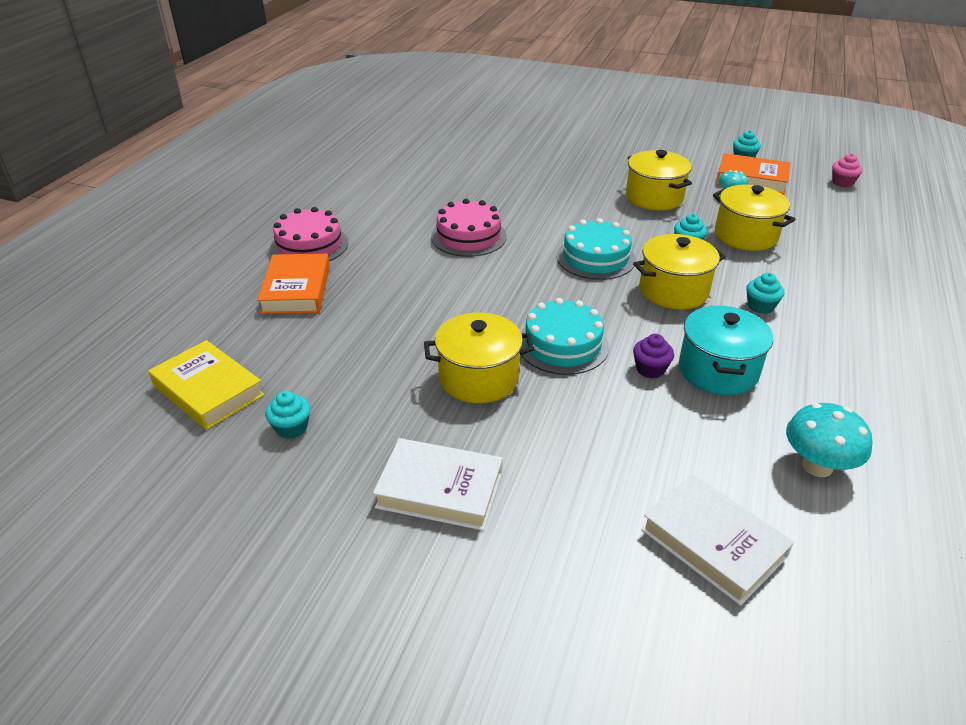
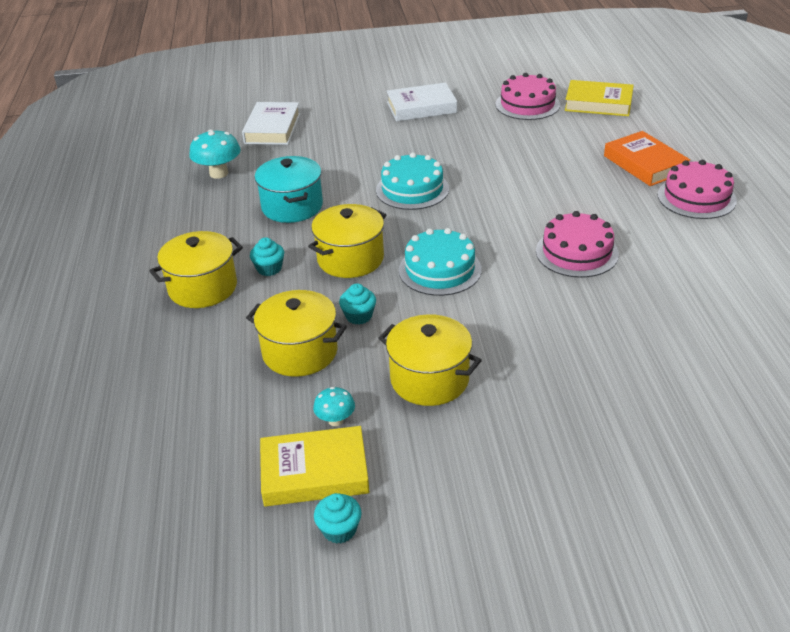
camera: 155 degrees right, 0 degrees up
(291, 428) = (527, 104): turquoise cupcake -> pink cake
(478, 378) = (450, 154): yellow pot -> yellow pot (203, 288)
(650, 369) = (340, 193): purple cupcake -> none
(713, 543) = (272, 128): white book -> white book turned 75 degrees clockwise
(751, 179) = (314, 472): orange book -> yellow book
(842, 182) = (176, 518): pink cupcake -> none

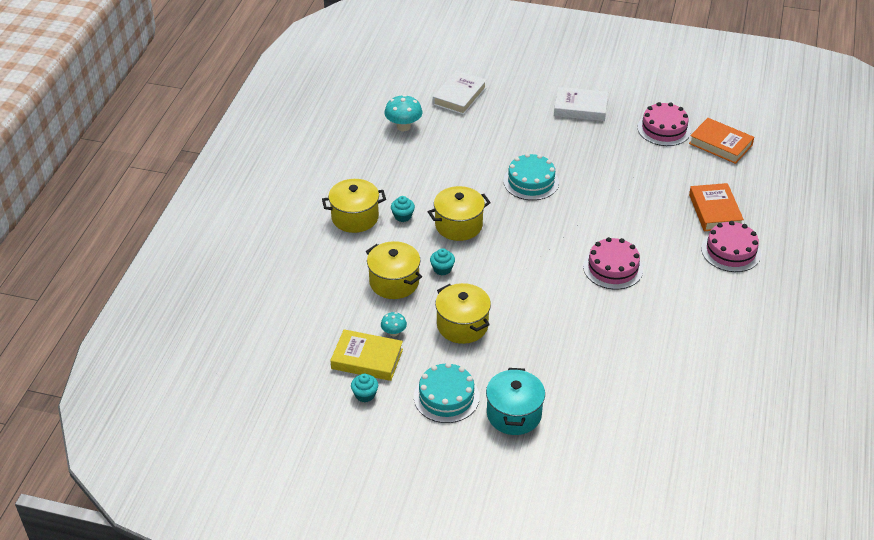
camera: 20 degrees right, 5 degrees up
(292, 206) = (440, 171): turquoise pot -> turquoise pot (514, 414)
(440, 269) = (512, 252): turquoise cake -> turquoise cake (446, 397)
(598, 103) = (720, 144): yellow book -> orange book

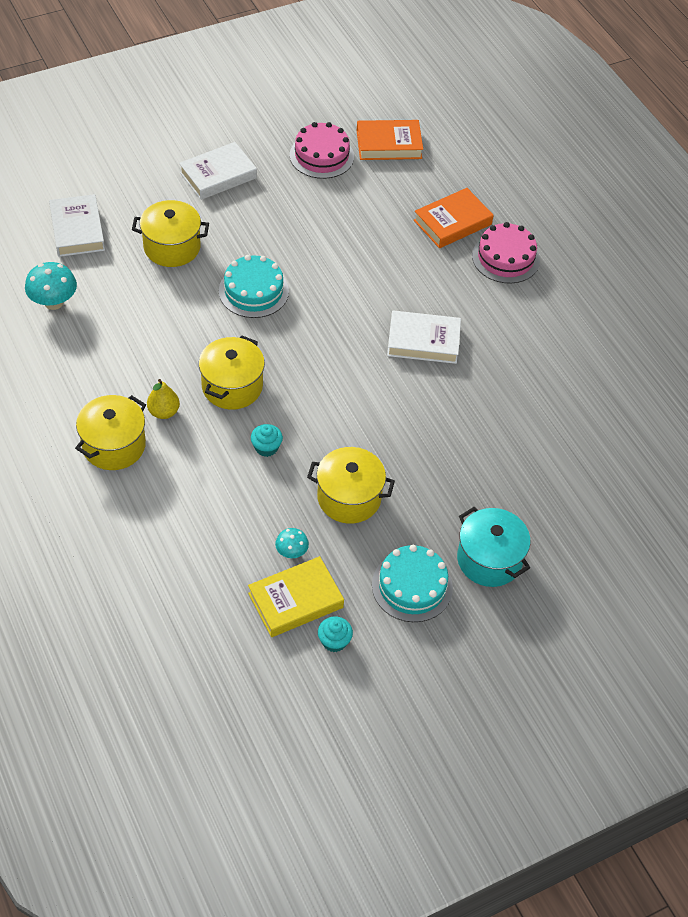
camera: 45 degrees left, 10 degrees up
(394, 282) = (233, 495): yellow pot -> yellow pot (172, 247)
(402, 216) = (164, 412): turquoise cupcake -> yellow pear
(613, 268) = (423, 341): pink cake -> white book
(715, 211) = (452, 222): orange book -> orange book turned 75 degrees counterclockwise

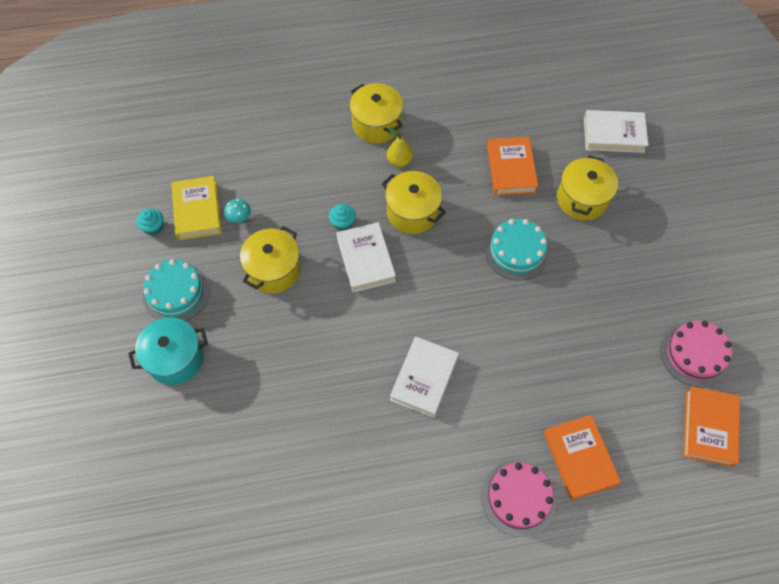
camera: 110 degrees right, 10 degrees up
(53, 302) = (532, 108): turquoise mushroom -> none
(148, 309) = (511, 169): none -> orange book
(218, 175) = (673, 254): white book -> white book (366, 260)

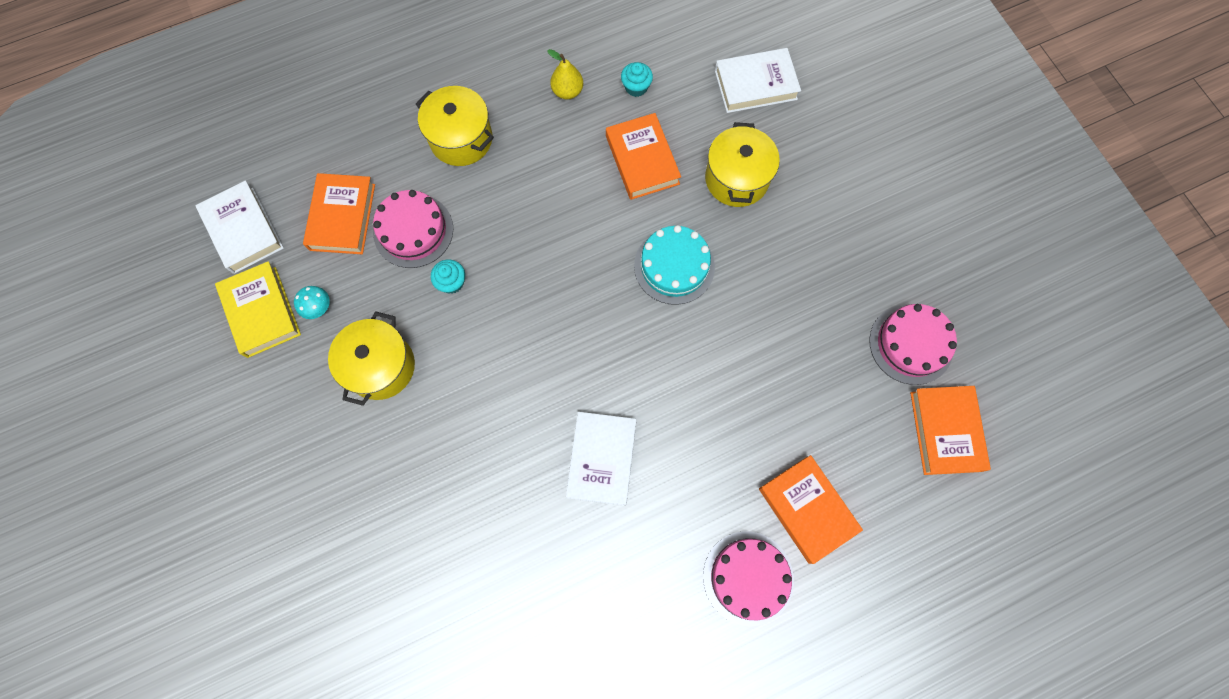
camera: 15 degrees left, 10 degrees up
(153, 227) = (210, 348): turquoise cupcake -> turquoise cupcake (636, 87)
(176, 293) = (263, 429): turquoise cake -> none
(176, 359) = (287, 516): turquoise pot -> none
(274, 159) = (342, 217): none -> orange book
(324, 180) = (413, 231): none -> pink cake
(366, 260) = (493, 324): white book -> white book (243, 230)
(399, 161) = (502, 182): yellow pear -> yellow pear (567, 91)
(412, 212) = (535, 246): yellow pot -> none

